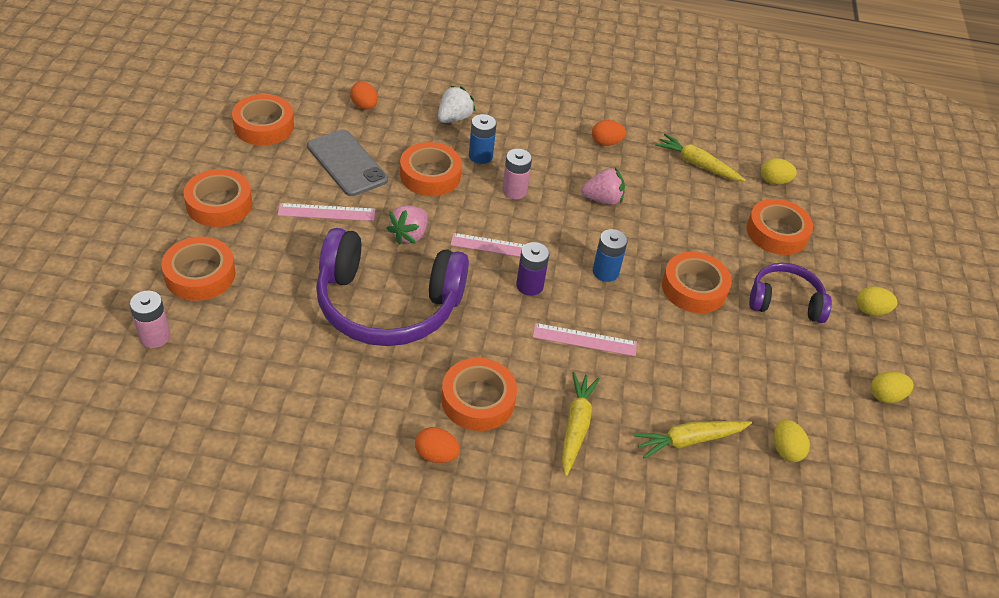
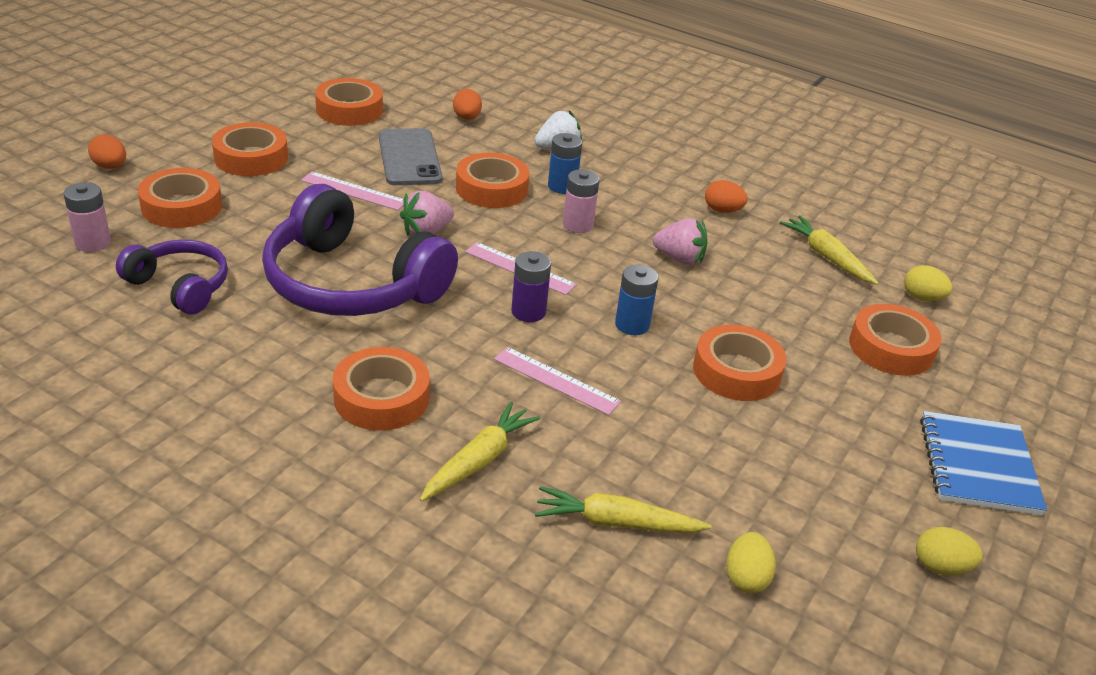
camera: 25 degrees right, 10 degrees down
(436, 455) = (290, 433): orange egg -> orange egg (110, 167)
(785, 301) = (855, 420): purple headphones -> purple headphones (180, 286)
(870, 310) = (978, 465): yellow egg -> blue notebook

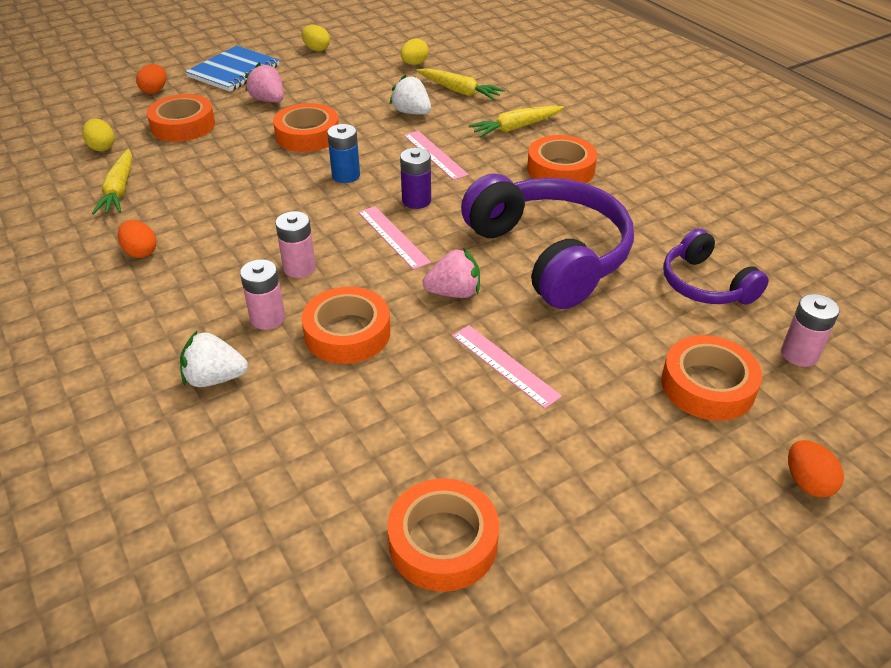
camera: 150 degrees left, 5 degrees up
(251, 158) = (616, 456): orange tape -> none
(409, 158) = (410, 407): grey phone -> none
(466, 118) = (280, 474): orange egg -> orange egg (155, 90)
(562, 186) = (267, 318): blue battery -> pink battery
(647, 450) = (411, 112): none -> white strawberry
(679, 259) = (245, 215): pink strawberry -> pink strawberry (268, 100)

